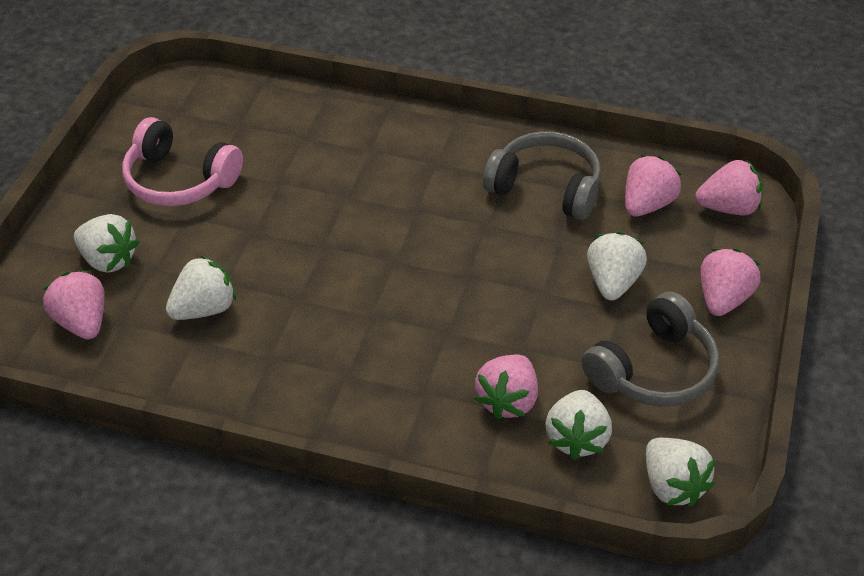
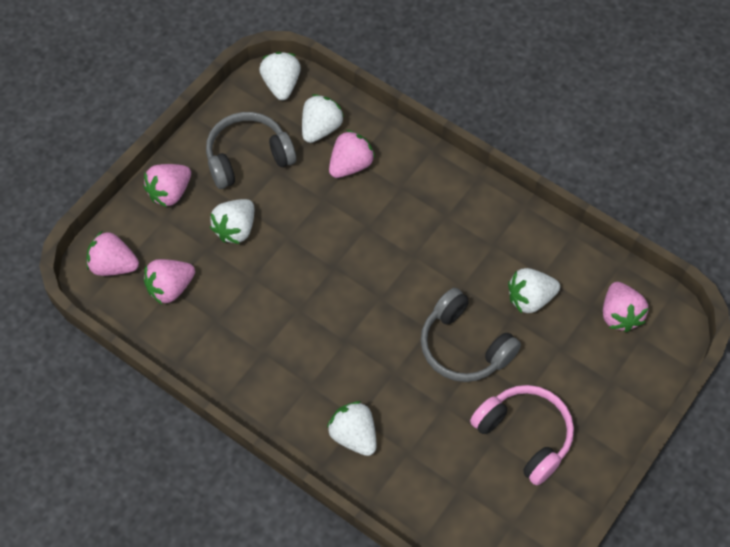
camera: 160 degrees left, 15 degrees up
(108, 260) = (594, 367): white strawberry -> white strawberry (354, 435)
(546, 188) = (236, 329): grey headphones -> grey headphones (464, 346)

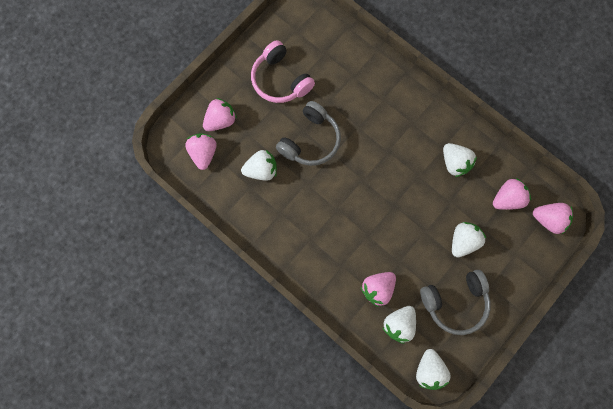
camera: 175 degrees left, 15 degrees up
(170, 193) = (512, 276): pink strawberry -> pink strawberry (221, 120)
(354, 435) = (386, 89): white strawberry -> white strawberry (454, 163)
(464, 346) = (310, 140): grey headphones -> grey headphones turned 75 degrees clockwise

